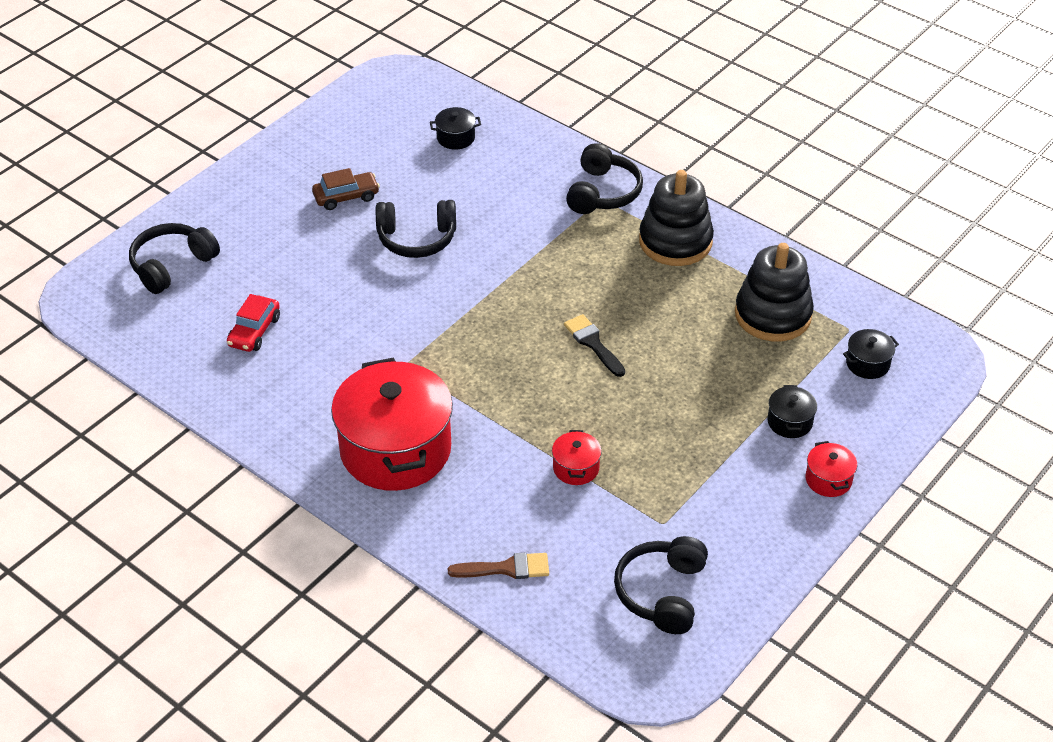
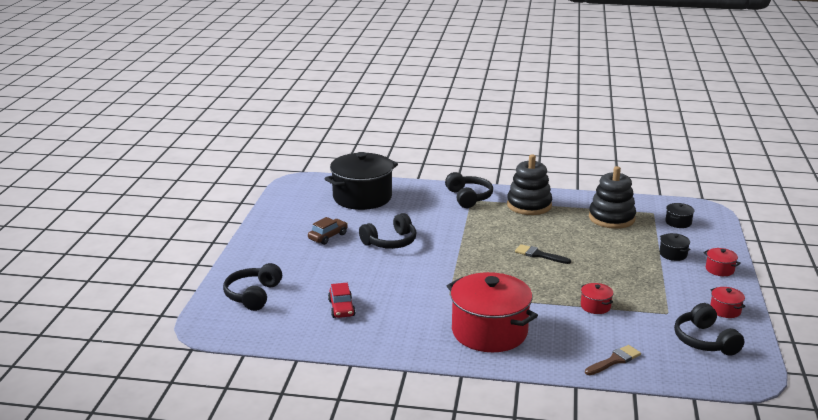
camera: 30 degrees left, 20 degrees down
(455, 138) = (362, 197): black pot -> black pot, size x2.42
(751, 555) = (725, 310): none -> red pot

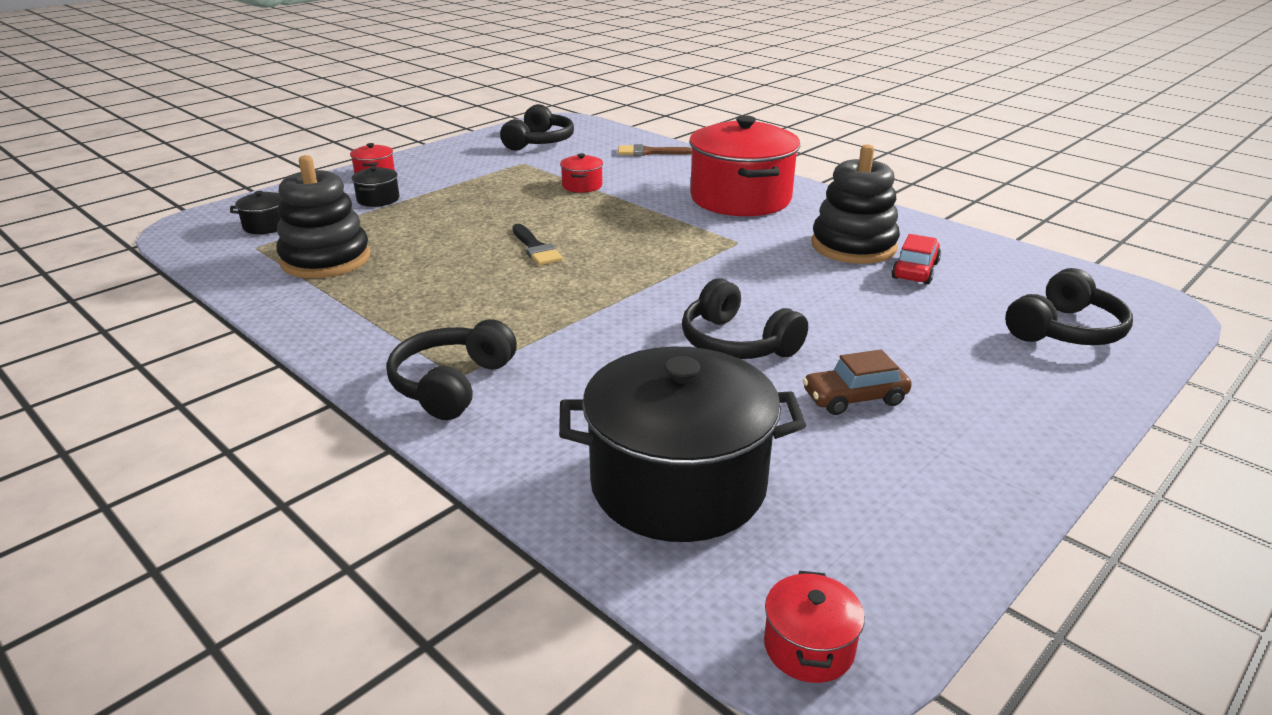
camera: 145 degrees left, 5 degrees up
(390, 242) = (737, 343): black headphones -> black headphones turned 135 degrees counterclockwise
(529, 205) = (386, 324): black stacking toy -> black stacking toy (853, 246)
(725, 310) = (465, 151): red pot -> red pot (808, 647)

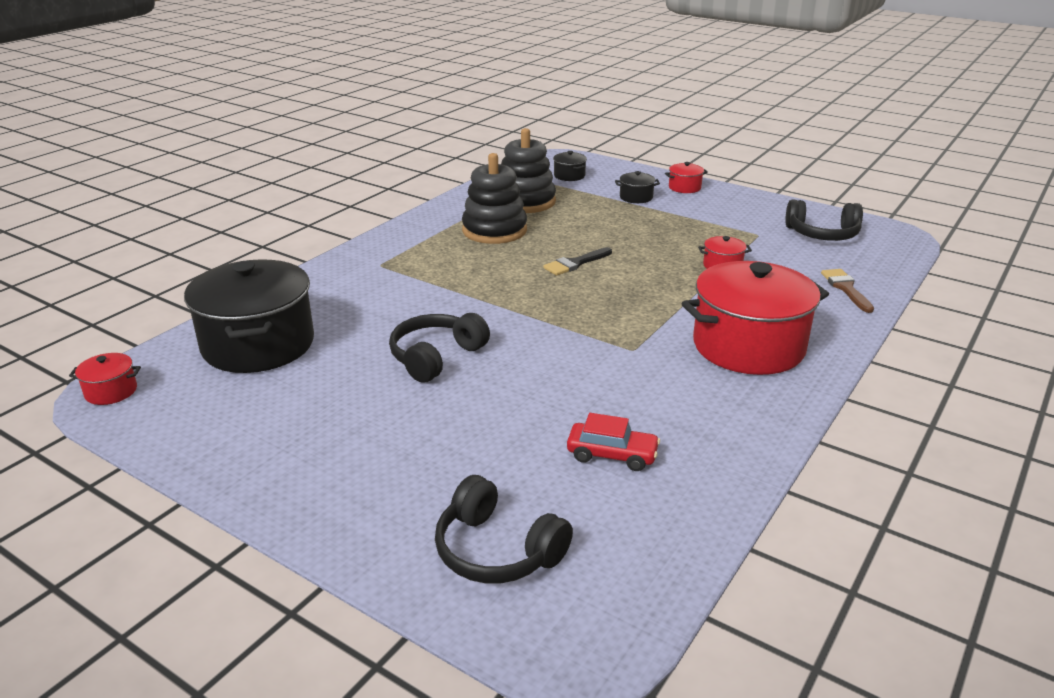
camera: 80 degrees right, 0 degrees up
(452, 384) = (369, 265): black headphones -> none
(853, 246) = (657, 416): black stacking toy -> black stacking toy (494, 230)
(854, 398) = (356, 411): brown car -> none

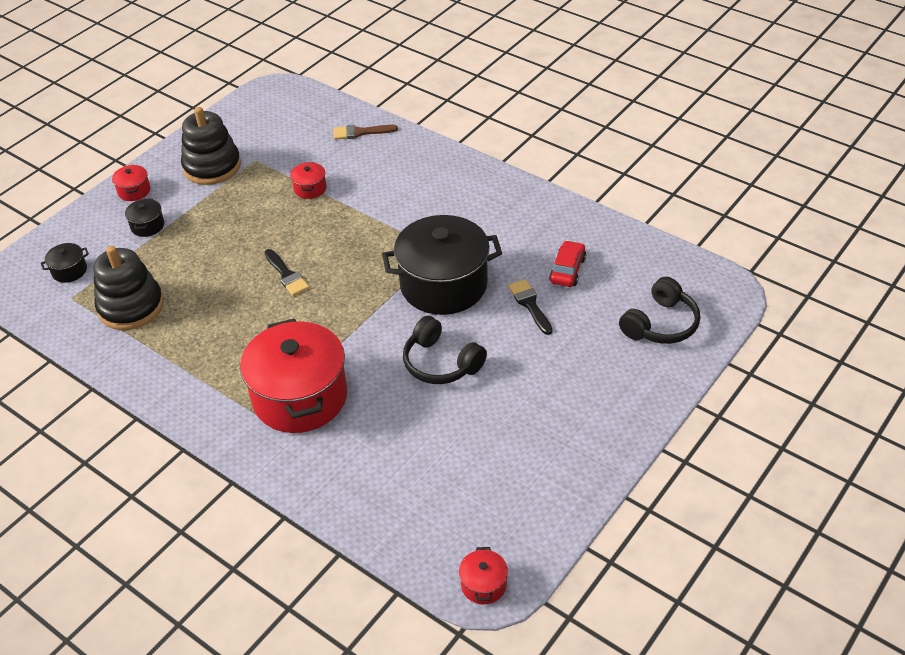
camera: 85 degrees left, 15 degrees up
(258, 345) = (410, 488): black pot -> black pot (443, 285)
(494, 230) = (199, 330): black stacking toy -> black stacking toy (212, 167)
(537, 421) = (530, 304): none -> black brush
(748, 346) = (439, 193): red pot -> red pot (300, 397)
(822, 234) = (263, 126): black headphones -> none

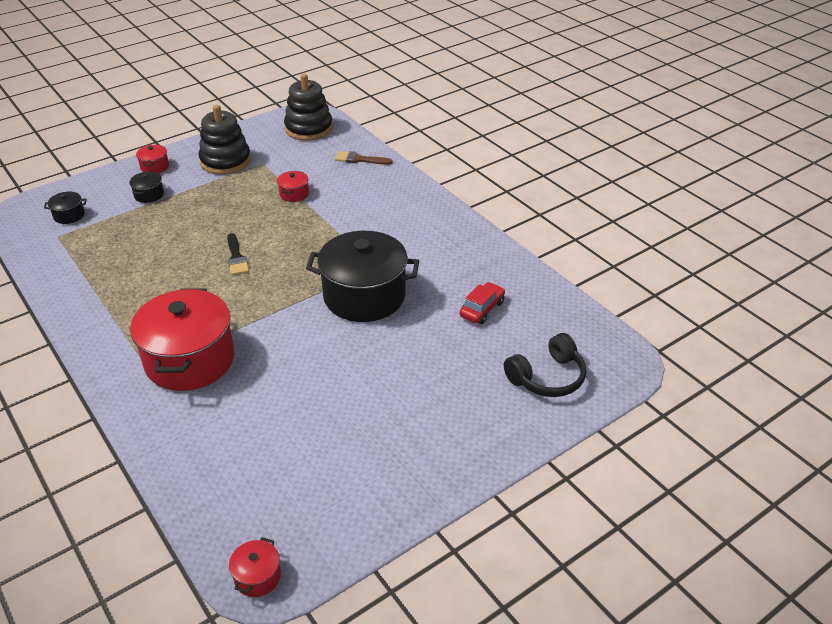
camera: 15 degrees right, 5 degrees down
(131, 307) = (98, 254): black stacking toy -> black stacking toy (308, 128)
(441, 363) = (327, 361): black headphones -> none
(530, 304) = (432, 330): black brush -> none

